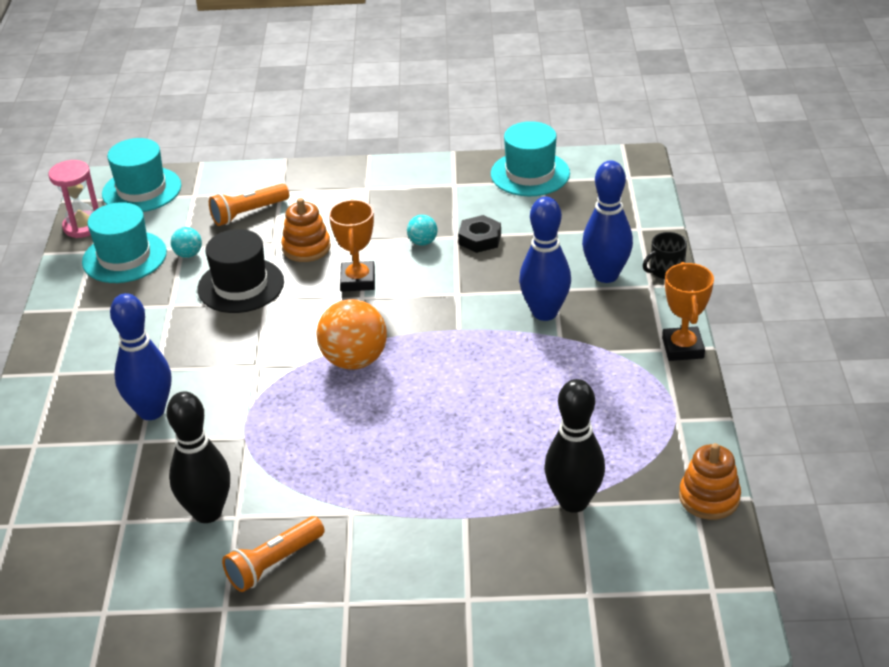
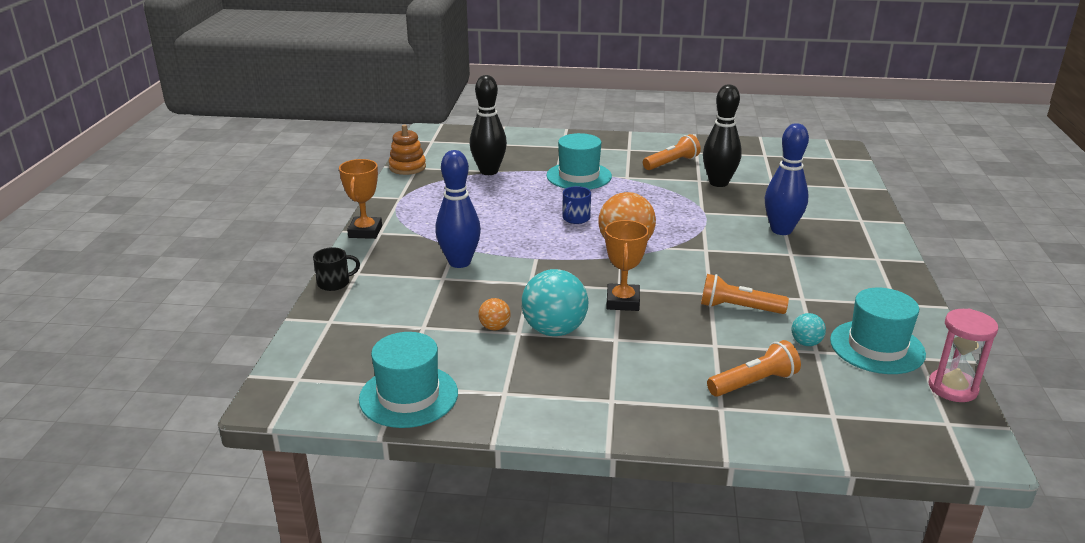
camera: 175 degrees left, 10 degrees down
(141, 190) = (908, 431): turquoise hat -> turquoise hat (579, 176)
(241, 285) = (738, 308): black hat -> orange flashlight
(306, 248) = (678, 337): orange stacking toy -> none
(420, 403) = (575, 218): none -> blue mug
(422, 242) = (554, 330): turquoise ball -> turquoise ball, size x2.05
(480, 239) = (494, 327): black nut -> orange ball
(606, 275) = (390, 284): blue bowling pin -> none

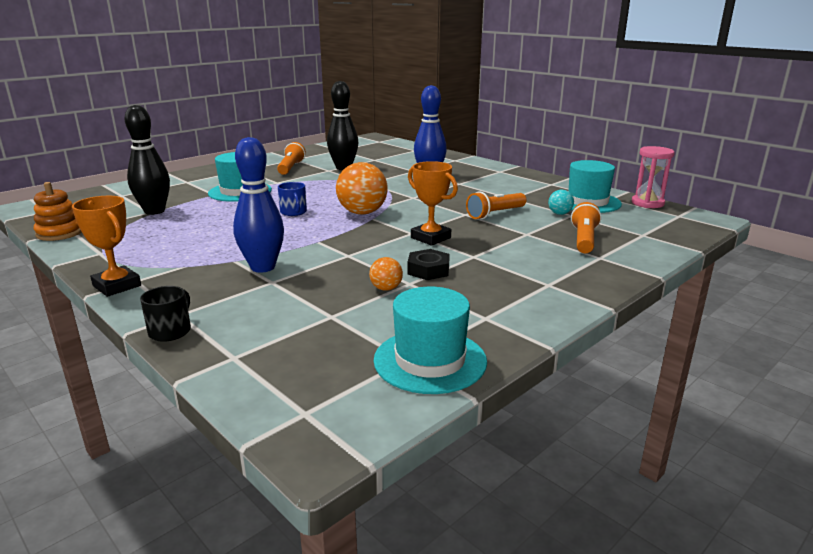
camera: 50 degrees left, 5 degrees down
(554, 330) = (428, 270): turquoise ball -> black nut

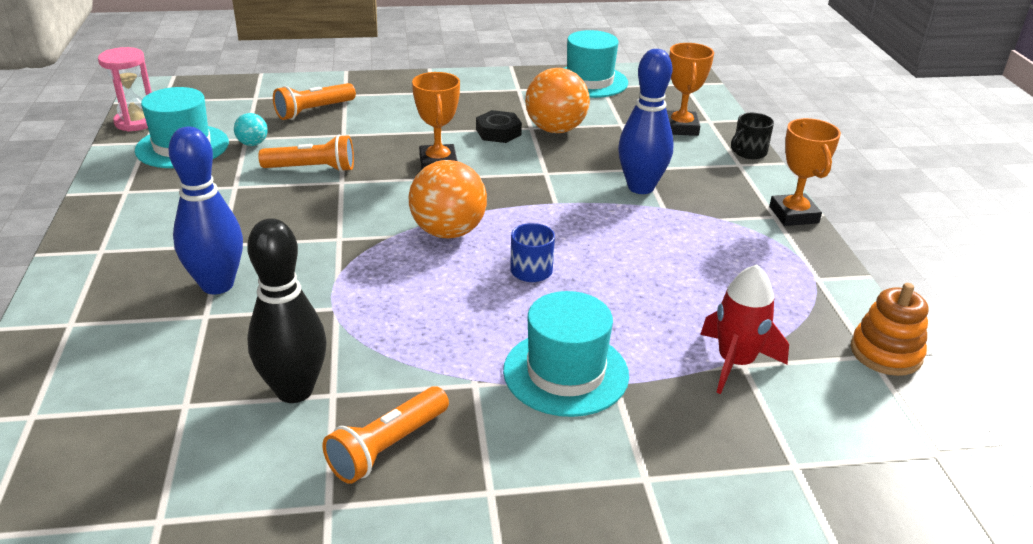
camera: 145 degrees left, 10 degrees up
(154, 211) = (735, 362): black bowling pin -> red rocket
(263, 334) = (680, 128): none -> orange trophy
(386, 288) = (555, 129): orange ball -> orange ball, size x2.05

